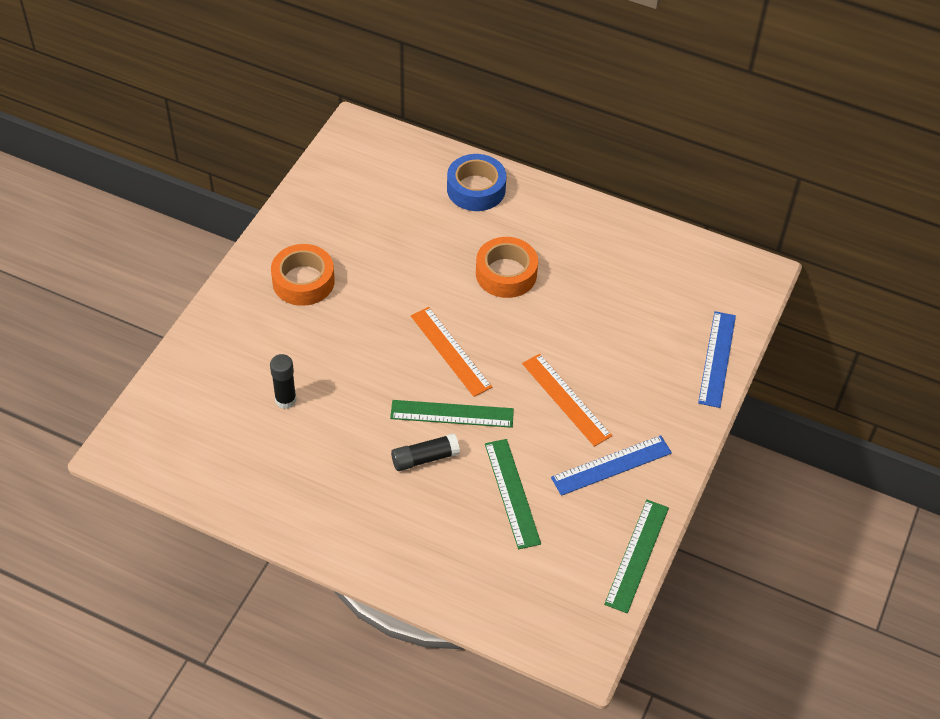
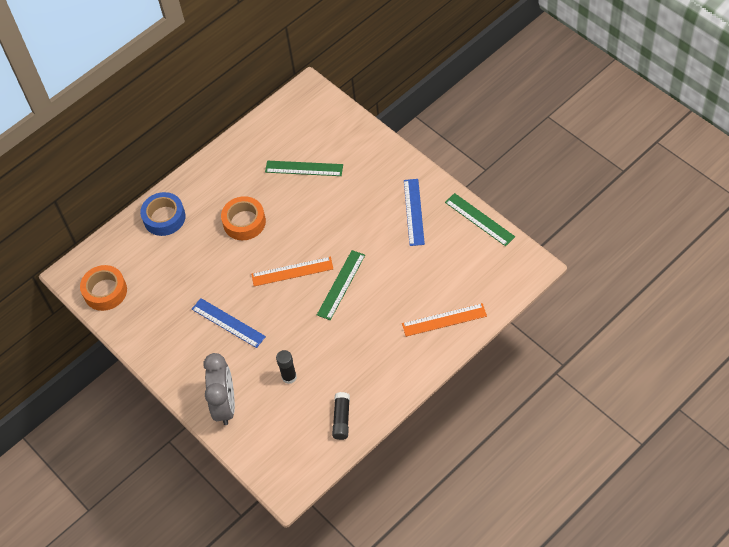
camera: 60 degrees left, 5 degrees up
(221, 344) = (225, 405): none -> grey clock
(303, 281) = (194, 342): orange tape -> orange tape (105, 291)
(424, 458) = (368, 309): black glue stick -> black glue stick (341, 419)
(512, 493) = (412, 269): green ruler -> green ruler (304, 168)
(566, 399) = (356, 220): orange ruler -> orange ruler (444, 320)
(717, 359) = (361, 133): blue ruler -> blue ruler (228, 323)

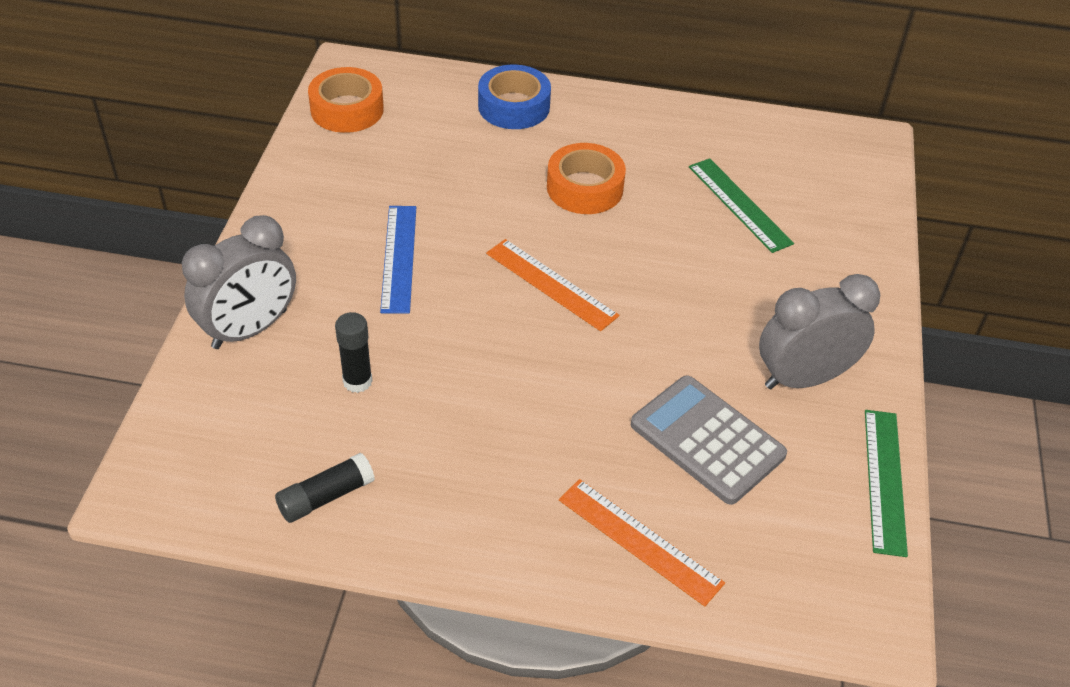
camera: 45 degrees right, 10 degrees down
(341, 285) = (581, 357): green ruler -> none
(413, 212) = (803, 378): blue ruler -> grey clock
(417, 266) = (707, 440): none -> grey calculator

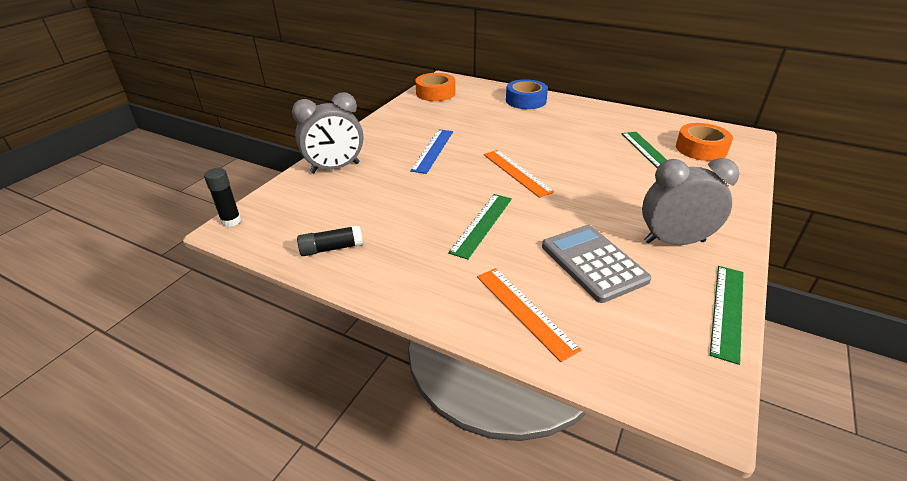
camera: 20 degrees right, 10 degrees down
(357, 381) = (381, 198): black glue stick -> black glue stick (231, 221)
(533, 402) = (482, 224): none -> green ruler
(585, 188) = (554, 135): orange tape -> orange tape (701, 149)

